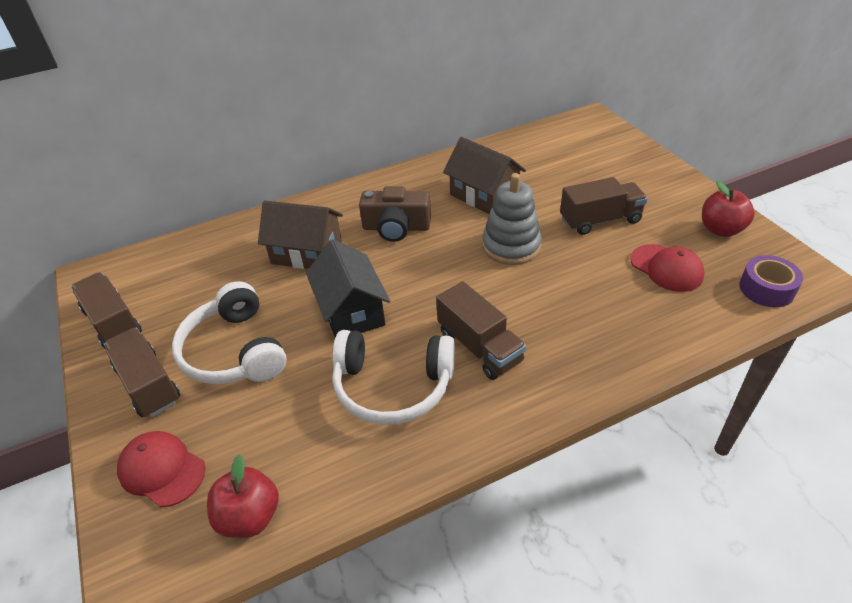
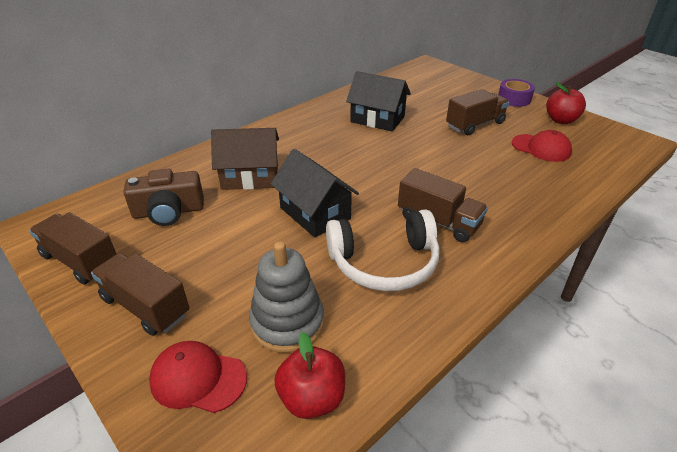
camera: 20 degrees left, 5 degrees down
(234, 351) = (221, 262): white headphones -> none
(396, 227) = (319, 149): brown camera -> brown camera (168, 211)
(483, 195) = (377, 119): brown house -> black house
(511, 246) = (419, 149): grey stacking toy -> grey stacking toy (287, 323)
(766, 289) = (615, 151): purple tape -> purple tape (514, 99)

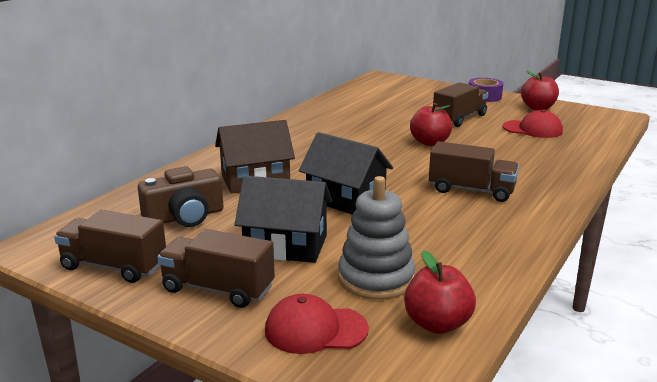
camera: 15 degrees left, 15 degrees down
(377, 119) = (359, 123): black house -> black house (285, 245)
(384, 263) = (440, 225): white headphones -> none
(430, 152) = (429, 142): none -> red apple

